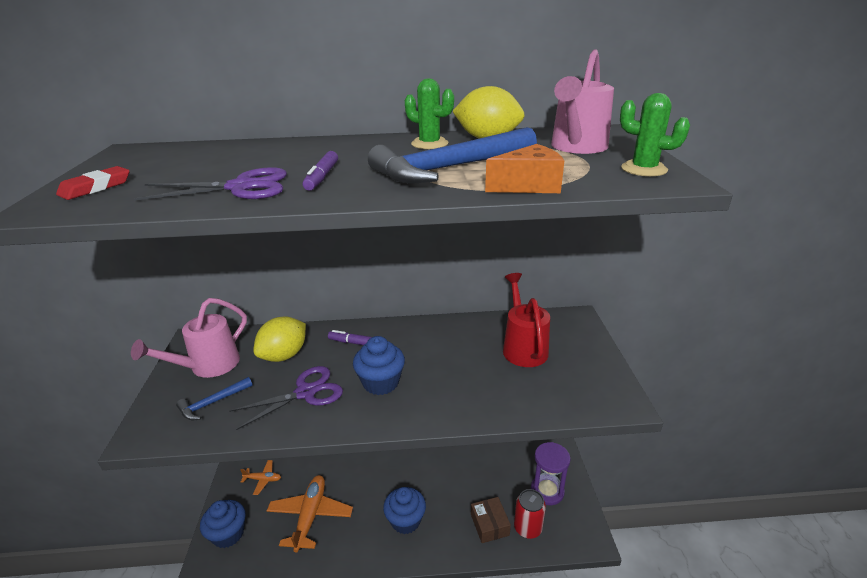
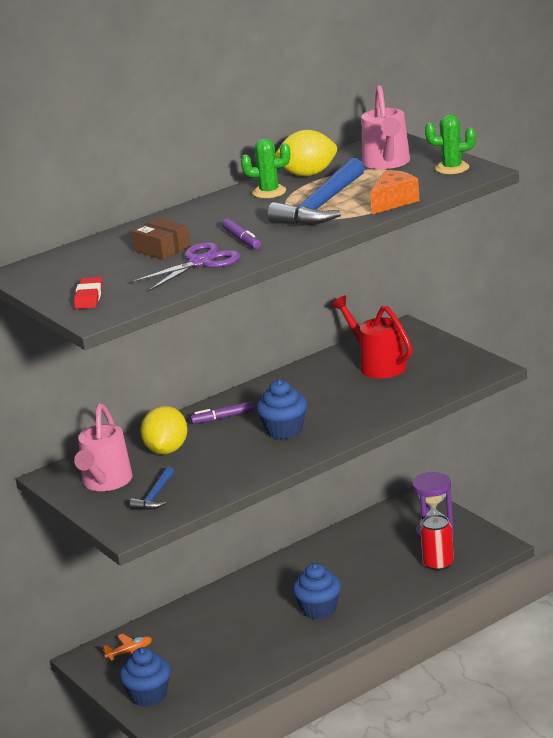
camera: 30 degrees left, 5 degrees down
(306, 393) = (228, 460): purple scissors -> none
(310, 516) = (219, 649): orange plane -> none
(489, 524) = (401, 577): brown box -> brown box (162, 249)

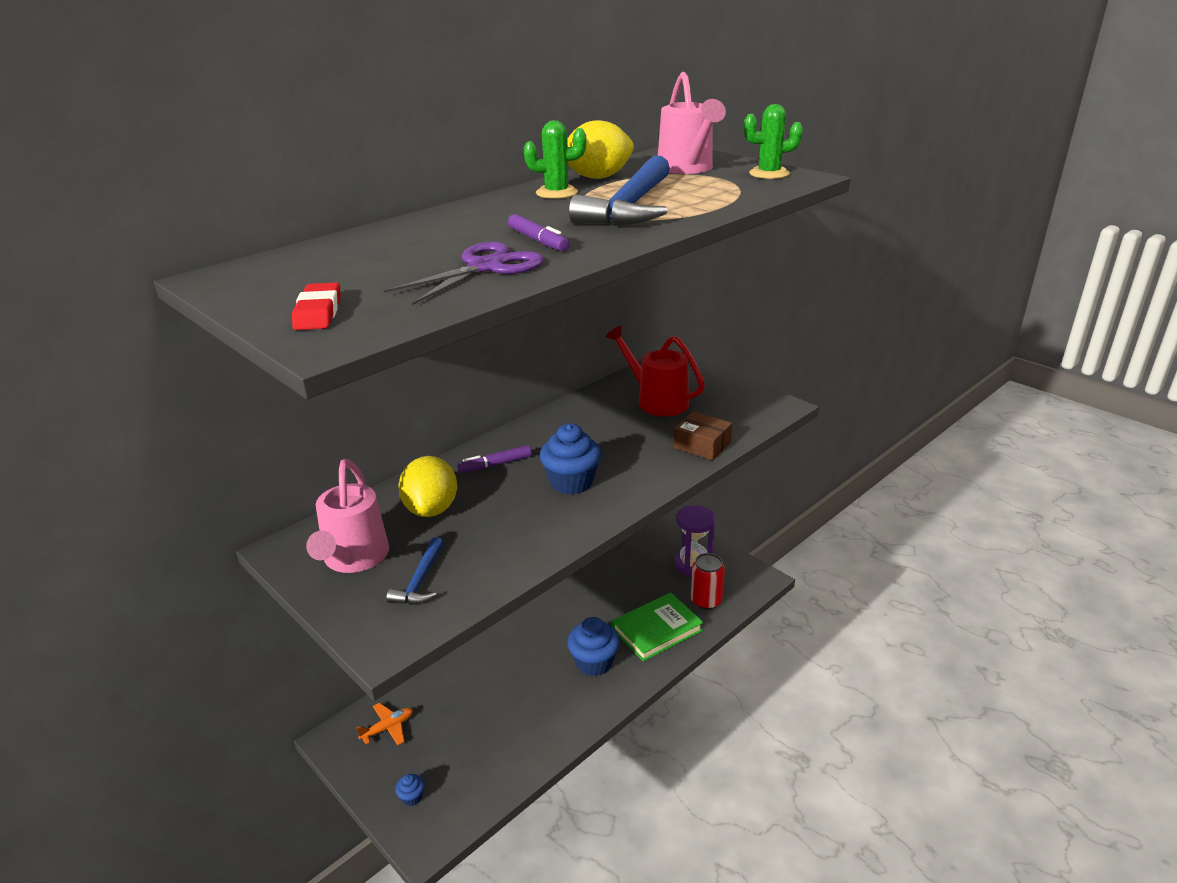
camera: 10 degrees left, 5 degrees up
(148, 695) = (412, 797): blue cupcake -> blue cupcake, size x0.47
(162, 249) = (428, 250): brown box -> brown box (702, 445)
(384, 586) = (657, 630): none -> green book
(393, 202) = (721, 203): orange cheese -> none

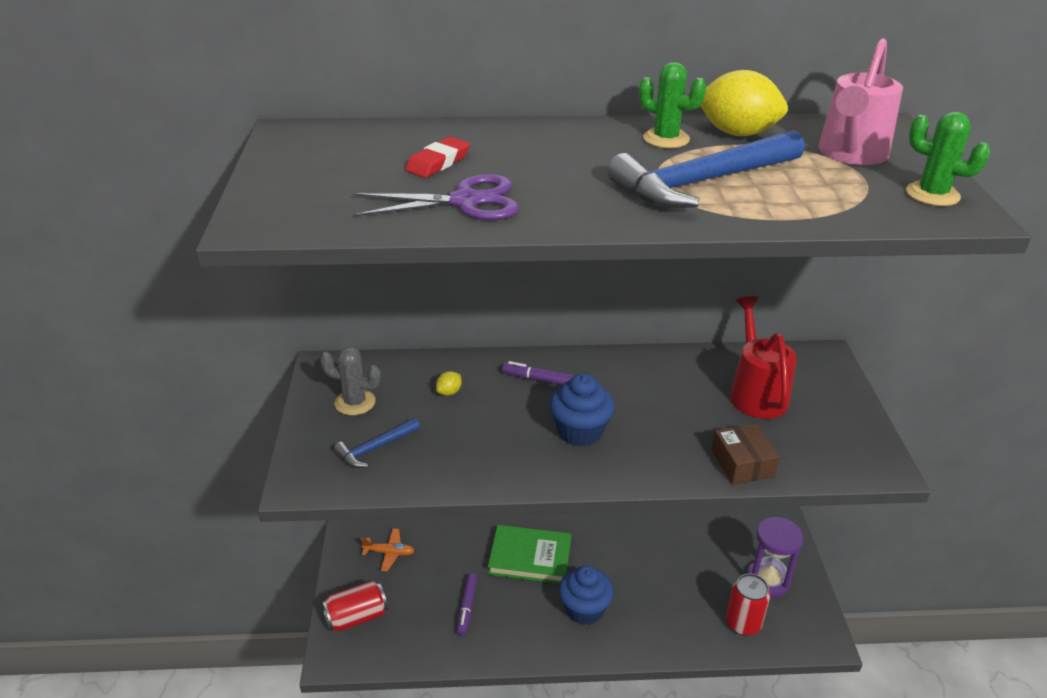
camera: 40 degrees right, 5 degrees up
(318, 312) = (293, 194): red eraser -> red eraser (438, 162)
(354, 559) = (355, 402): pink watering can -> grey cactus
(412, 797) = (356, 617): blue cupcake -> red can
(431, 509) = (449, 392): yellow lemon -> yellow lemon, size x0.43
(538, 241) = (553, 189): purple marker -> purple marker (467, 607)
(657, 630) = (668, 618): green book -> green book (530, 557)

